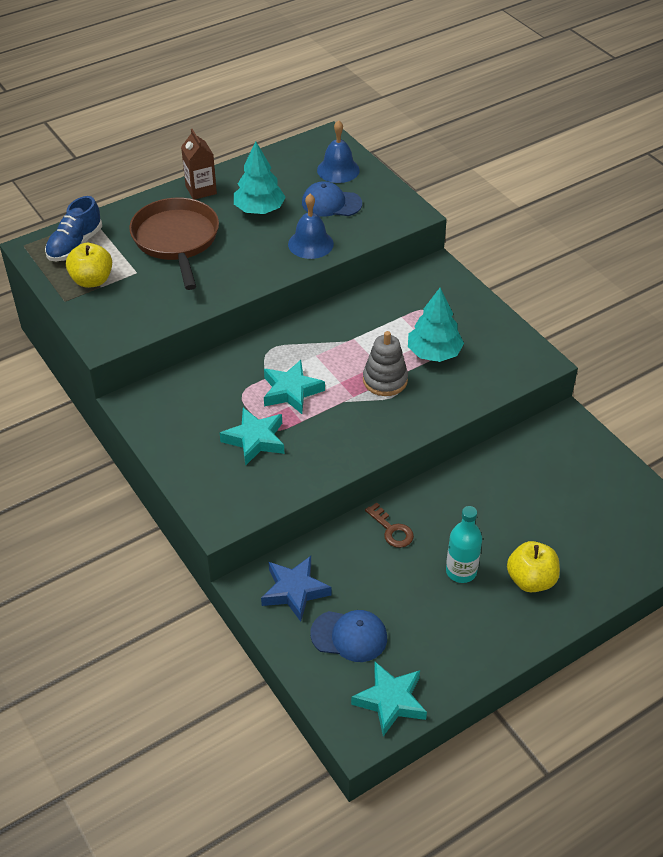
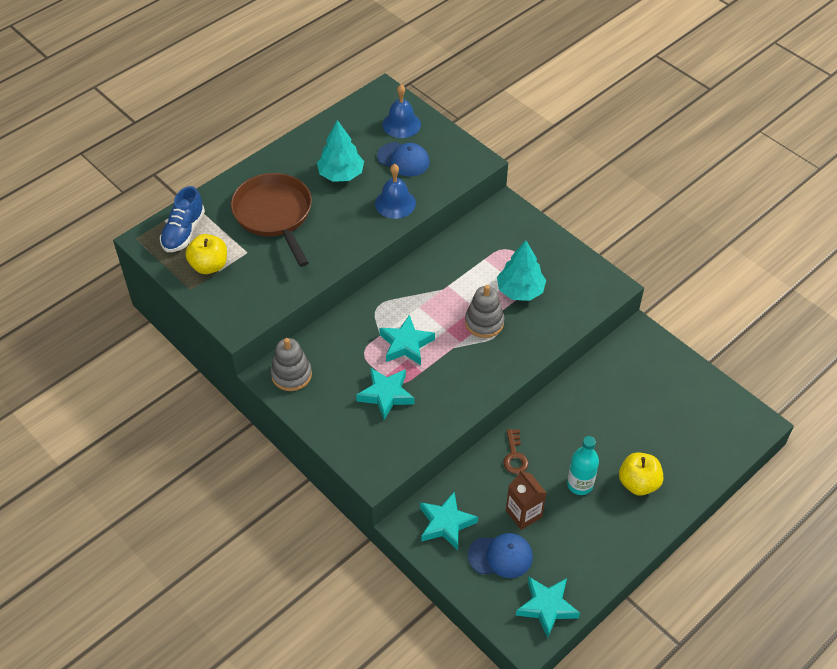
camera: 10 degrees left, 5 degrees up
(156, 405) = (291, 375): none -> grey stacking toy
(201, 190) = (283, 160): brown carton -> brown carton (523, 514)
(295, 591) = (446, 523): blue star -> turquoise star
(331, 203) = (403, 159): blue cap -> blue cap turned 150 degrees counterclockwise
(392, 530) = (514, 456): brown key -> brown key turned 45 degrees clockwise

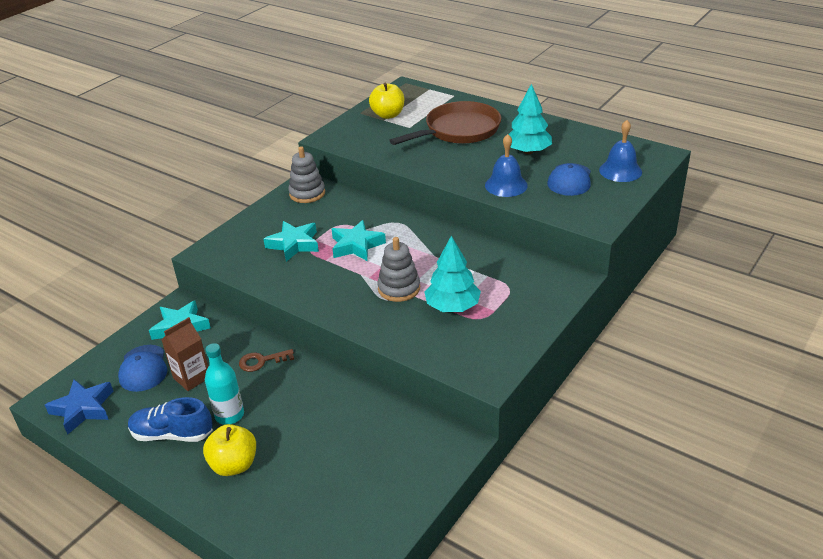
camera: 80 degrees right, 15 degrees down
(183, 232) = (420, 98): blue shoe -> blue shoe (172, 434)
(547, 607) = (83, 409): turquoise star -> blue star

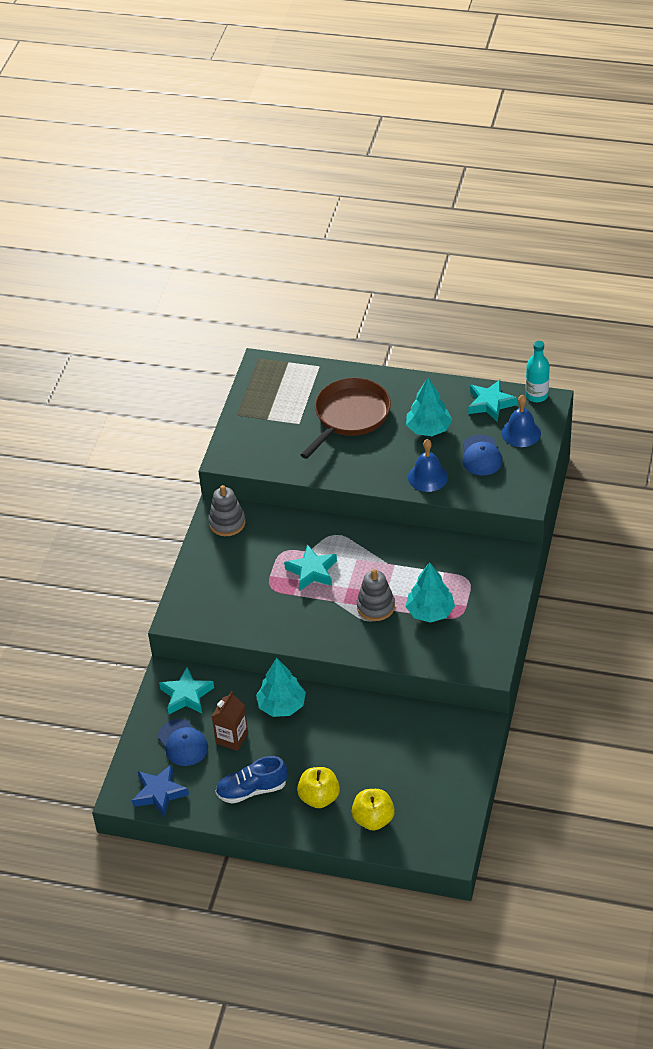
camera: 20 degrees left, 10 degrees up
(229, 415) = (287, 760): turquoise bottle -> turquoise bottle (536, 395)
(261, 361) = (282, 705): brown key -> turquoise tree
(294, 244) = (253, 586): turquoise star -> turquoise star (490, 404)
(388, 115) = (267, 411): yellow apple -> yellow apple (373, 819)

